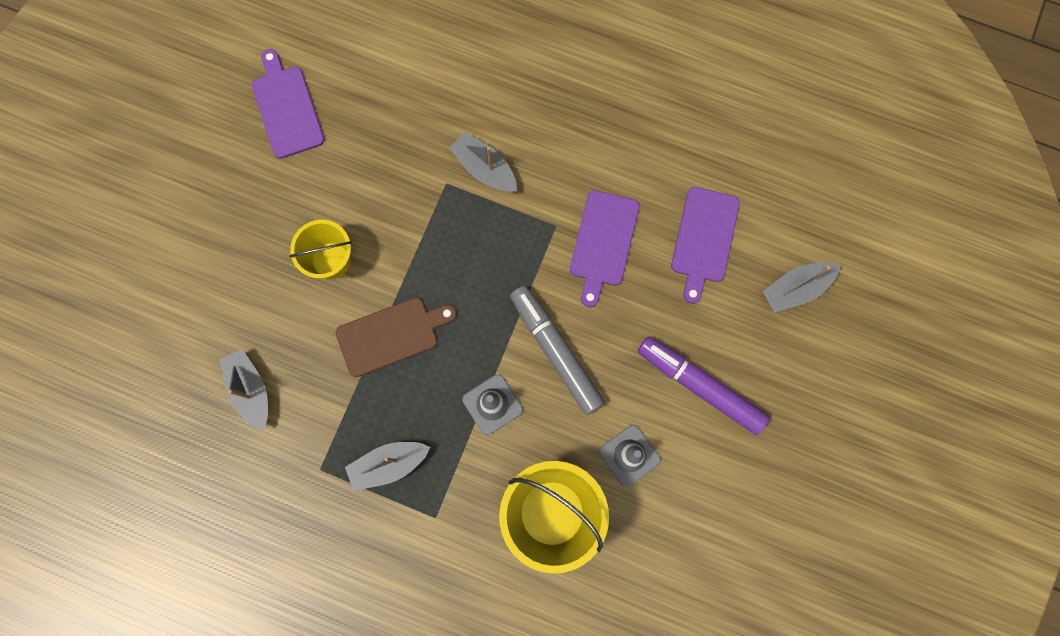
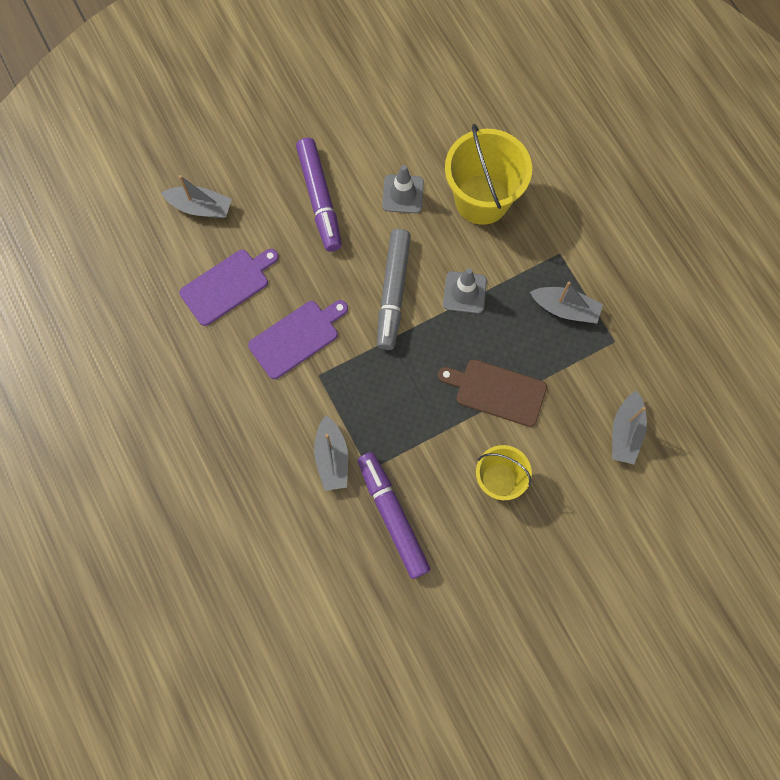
camera: 140 degrees left, 5 degrees down
(287, 108) = (441, 631): purple cutting board -> none
(395, 162) = (392, 516): none -> purple marker

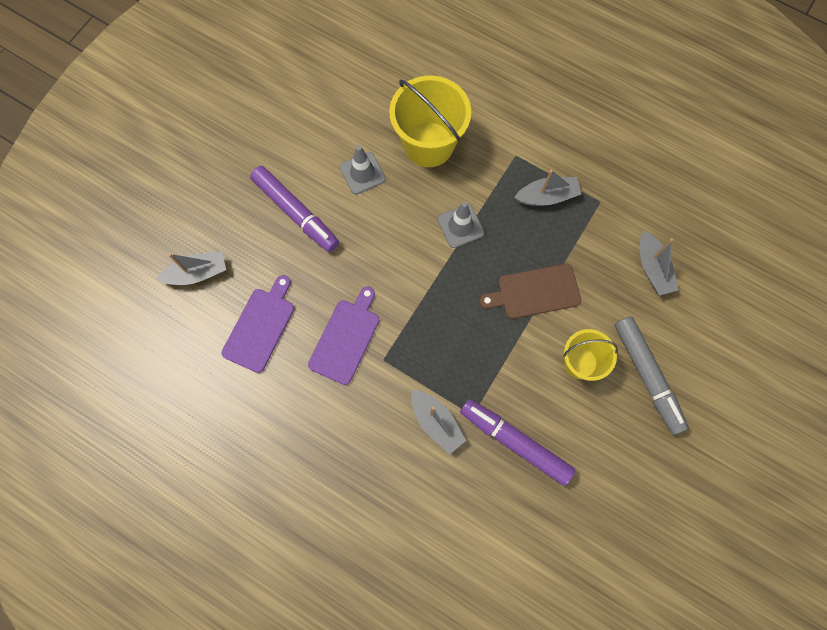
camera: 30 degrees left, 0 degrees up
(393, 292) = (403, 257): grey marker -> grey marker (647, 375)

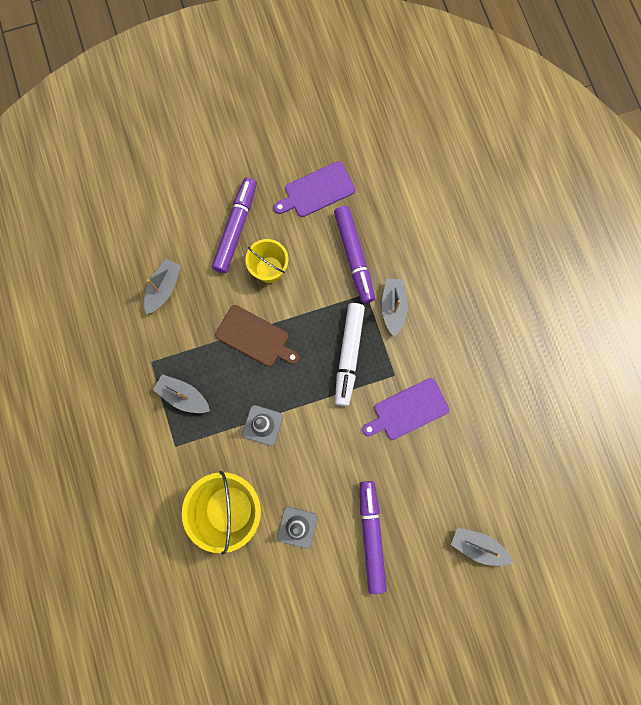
camera: 140 degrees left, 5 degrees up
(260, 327) = (460, 467): purple cutting board -> purple cutting board (317, 190)
(439, 344) = (349, 355): none -> white marker
(647, 375) = (235, 228): grey marker -> purple marker

